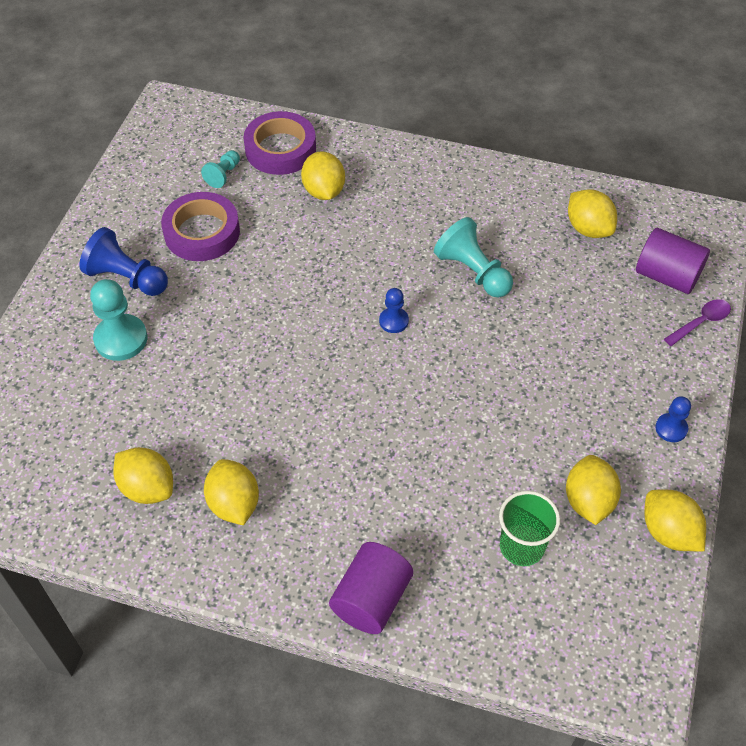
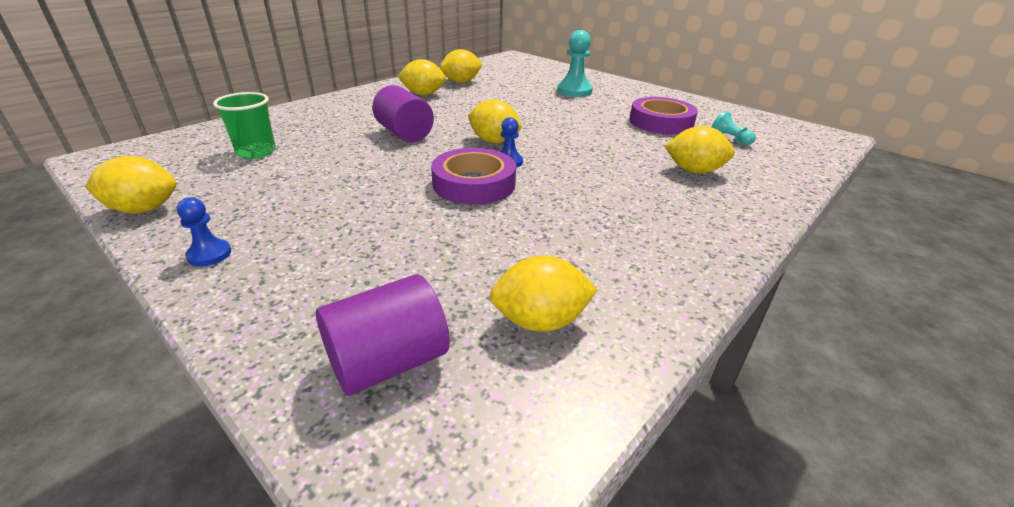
camera: 115 degrees right, 20 degrees down
(127, 278) = (626, 99): blue pawn -> none
(280, 149) = (764, 165): purple tape -> purple tape (474, 184)
(371, 599) = (312, 108): purple cylinder -> purple cylinder (404, 134)
(473, 272) = (533, 212): turquoise pawn -> none
(588, 501) = (235, 185): yellow lemon -> yellow lemon (494, 141)
(701, 322) = (279, 355): purple spoon -> none

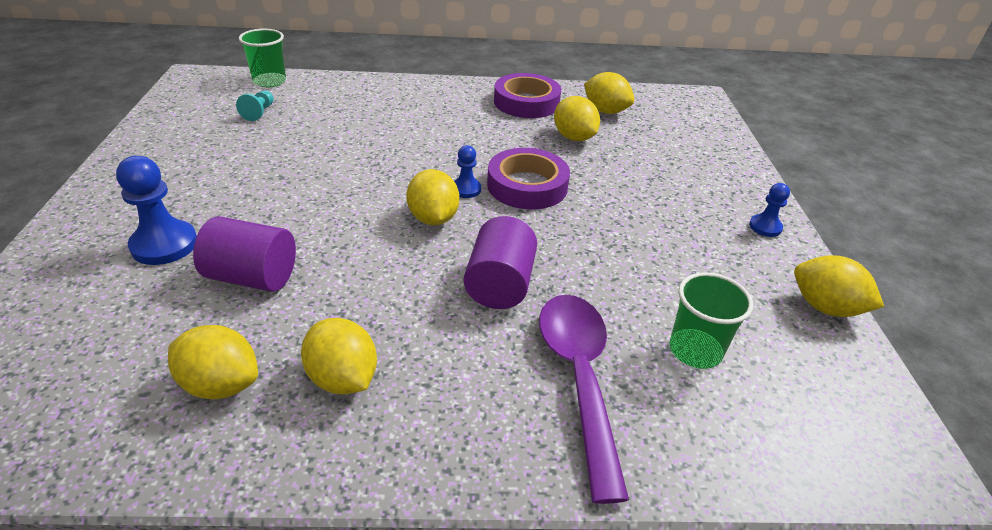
camera: 135 degrees left, 5 degrees up
(319, 124) = (579, 378): none -> purple spoon
(388, 362) = (687, 131): purple cylinder -> purple cylinder (252, 277)
(574, 91) = (164, 245): turquoise pawn -> blue pawn
(661, 122) = (245, 152): purple tape -> purple tape (526, 102)
(694, 171) = (362, 113): yellow lemon -> yellow lemon (574, 137)
(805, 157) = (269, 81): none -> green cup

